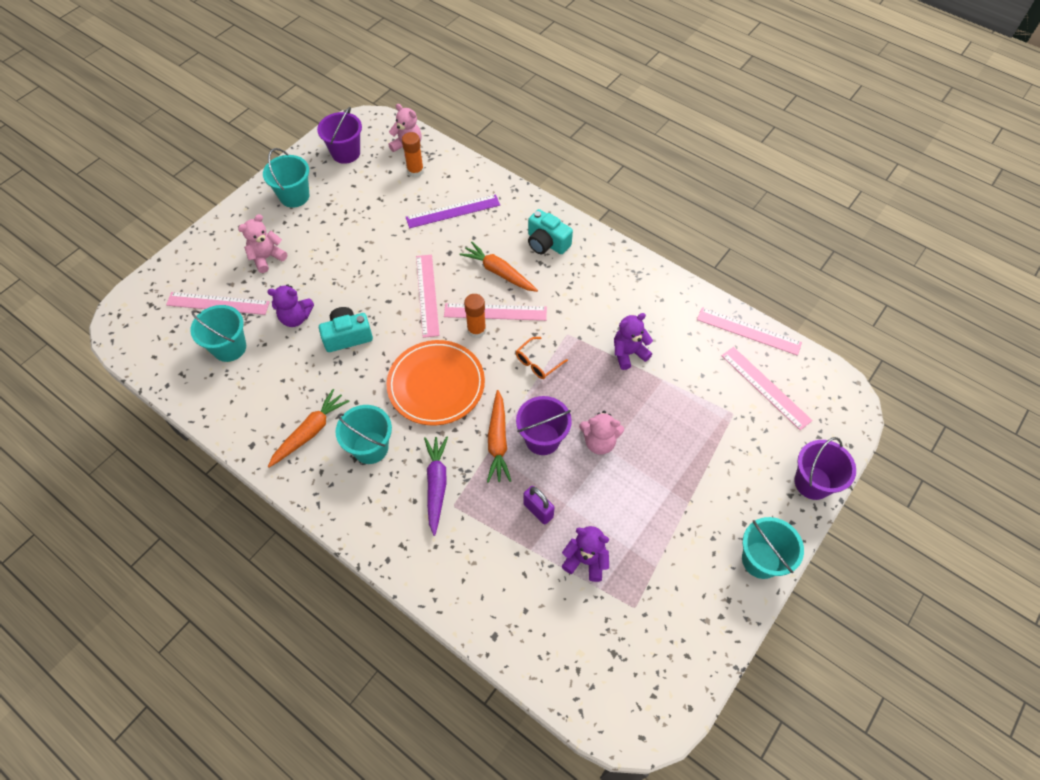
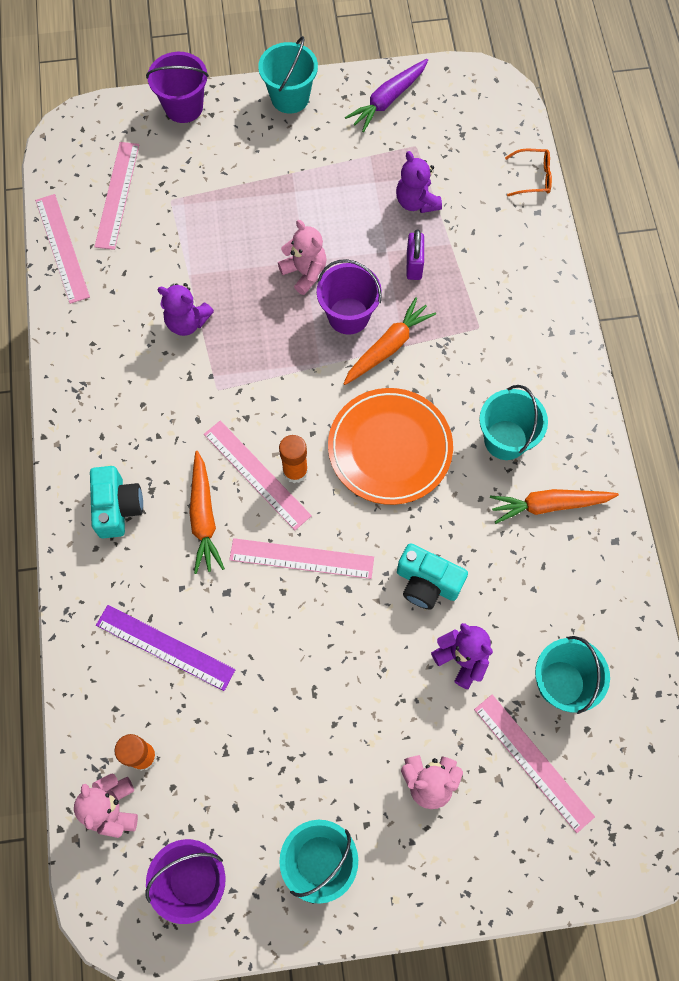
camera: 135 degrees left, 10 degrees up
(427, 295) = (301, 558): pink ruler -> pink ruler turned 60 degrees clockwise
(436, 485) = (477, 356): purple carrot -> purple carrot (388, 100)
(537, 363) = (276, 386): orange glasses -> orange glasses (533, 177)

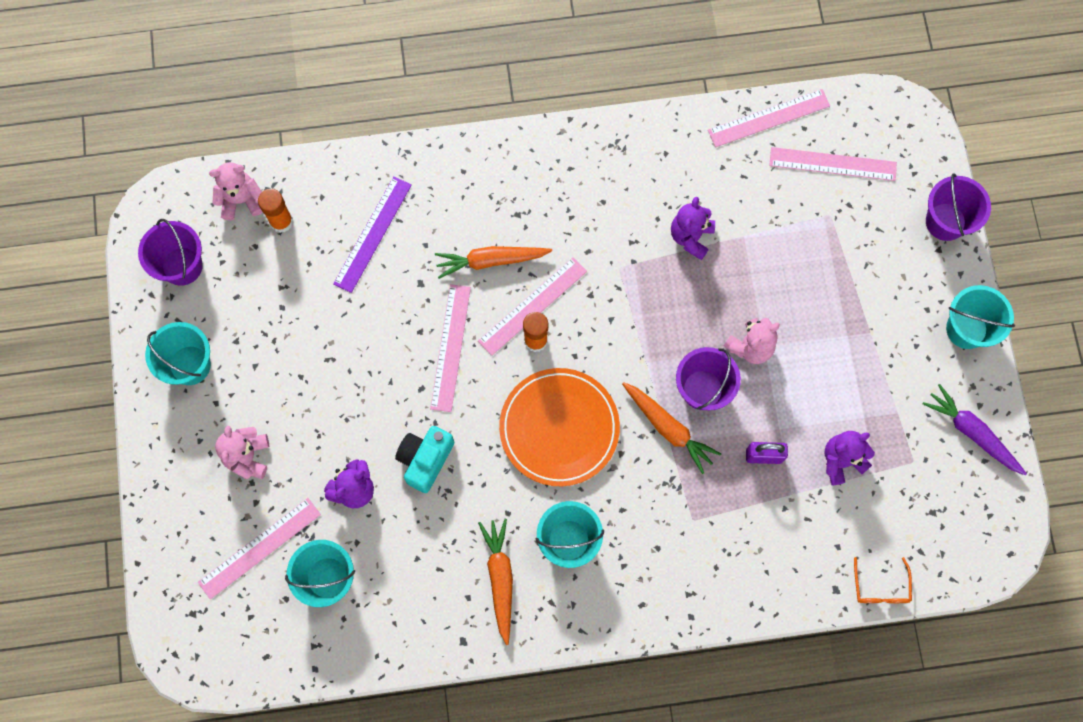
camera: 90 degrees right, 5 degrees up
(117, 507) = (501, 187): turquoise camera -> none

